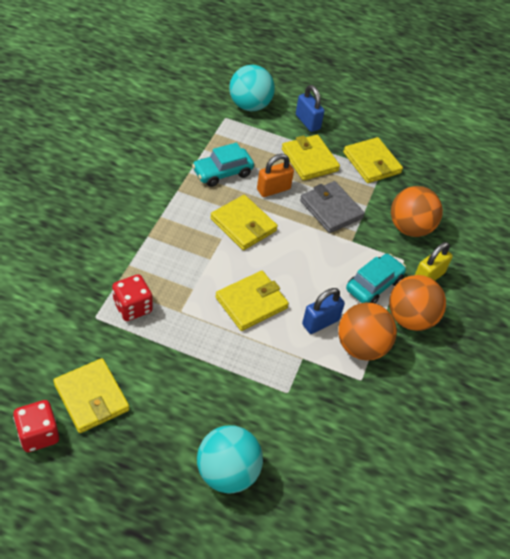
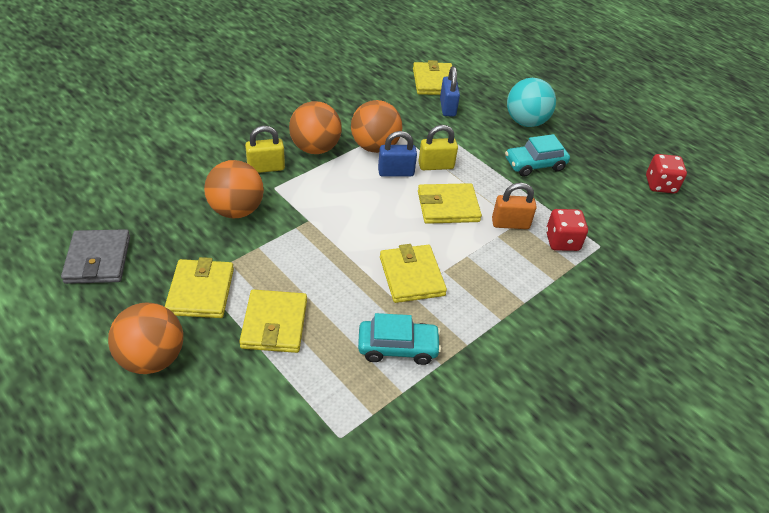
camera: 150 degrees left, 5 degrees down
(91, 397) = (615, 192): yellow wallet -> yellow wallet (434, 82)
(250, 106) = (288, 446): turquoise ball -> none
(273, 189) = (349, 303): orange padlock -> orange padlock (510, 224)
(289, 348) = (436, 166): none -> yellow padlock
(307, 122) = (226, 382): blue padlock -> blue padlock (447, 108)
(331, 209) = (302, 257): grey wallet -> grey wallet (98, 259)
(358, 120) = (152, 358): none -> orange ball
(374, 285) = (323, 180): turquoise car -> turquoise car (534, 165)

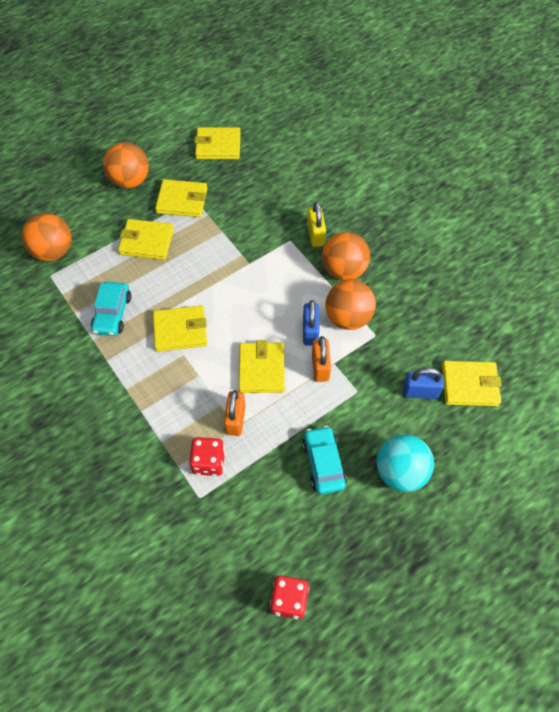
camera: 100 degrees right, 15 degrees up
(98, 259) = (218, 146): grey wallet -> yellow wallet
(236, 210) = (263, 217): orange ball -> orange ball (53, 251)
(436, 166) = (320, 367): yellow padlock -> orange padlock

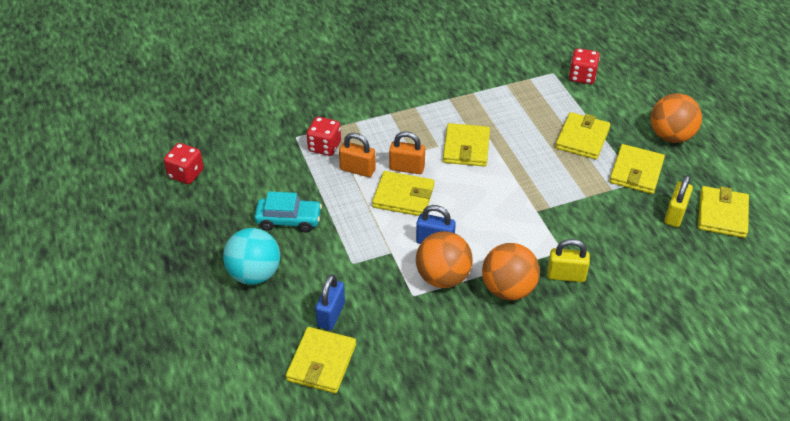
camera: 105 degrees right, 15 degrees down
(53, 251) = (582, 76): orange ball -> red dice
(112, 314) = (498, 107): turquoise car -> none
(226, 173) = (675, 214): none -> yellow padlock
(320, 367) = (390, 240): orange padlock -> orange padlock (407, 168)

